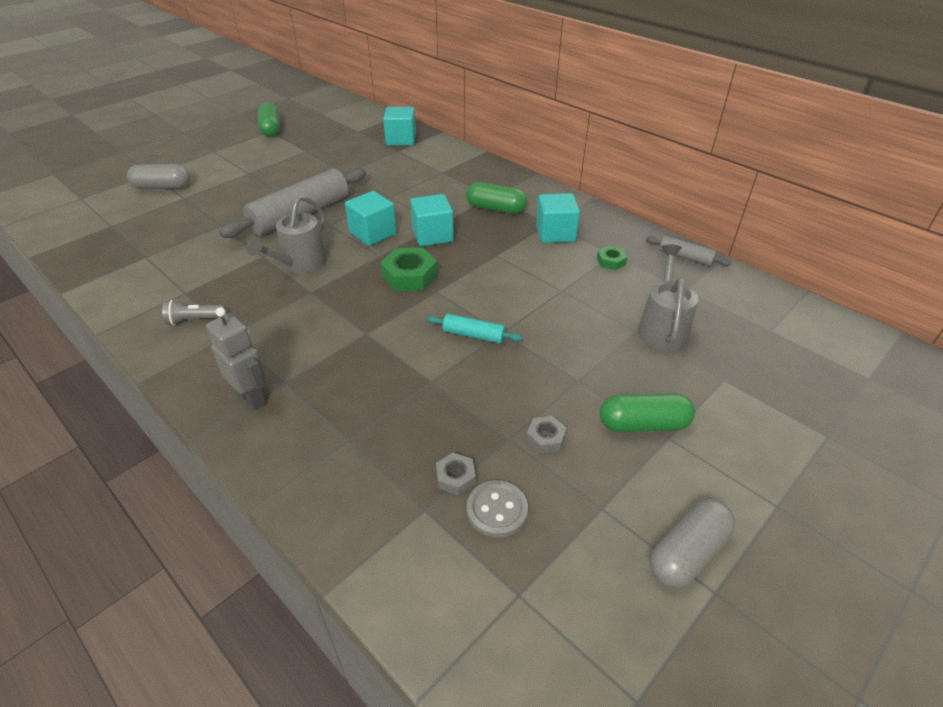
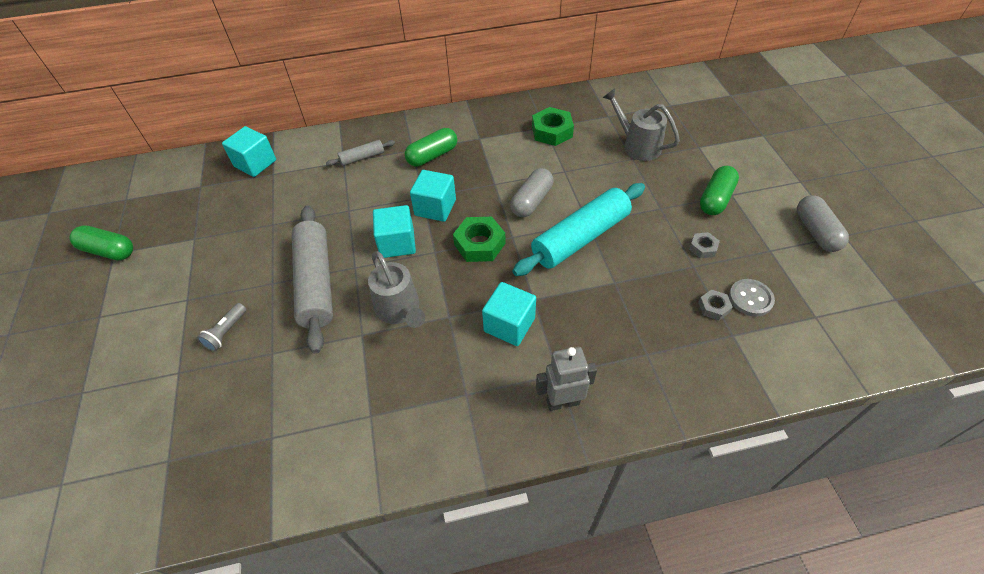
camera: 55 degrees left, 10 degrees up
(163, 187) = (131, 387): grey capsule -> grey capsule (531, 201)
(194, 320) = (423, 418): grey flashlight -> grey flashlight (226, 332)
(474, 335) = (580, 238): turquoise rolling pin -> turquoise rolling pin, size x2.14
(555, 233) = (495, 141): turquoise cube -> turquoise cube (509, 325)
(611, 261) = (552, 131): green nut -> green nut, size x1.83
(685, 257) = (575, 97): grey rolling pin -> grey rolling pin (362, 157)

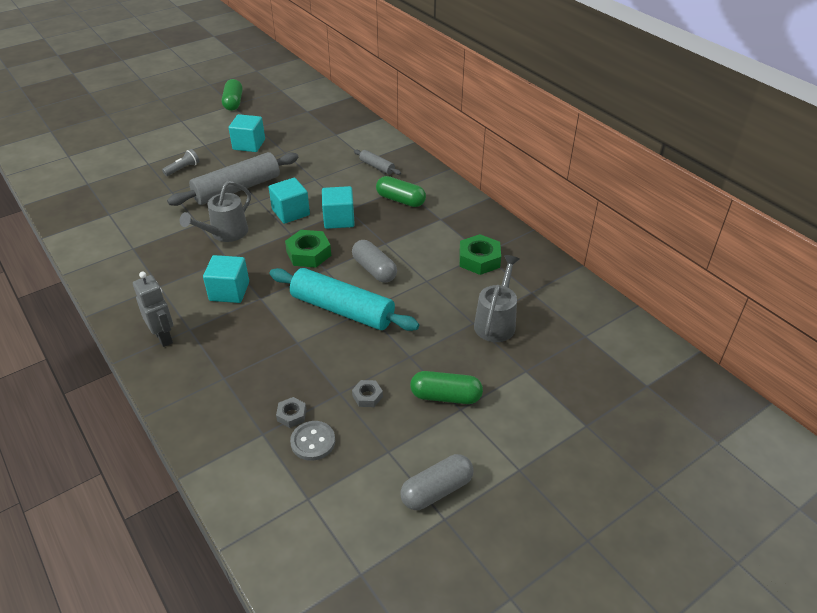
camera: 65 degrees right, 10 degrees down
(226, 332) = (183, 169): grey flashlight -> grey flashlight turned 135 degrees clockwise
(255, 163) = (342, 123): turquoise cube -> turquoise cube (249, 144)
(531, 201) = (374, 269): grey capsule -> grey capsule turned 45 degrees clockwise

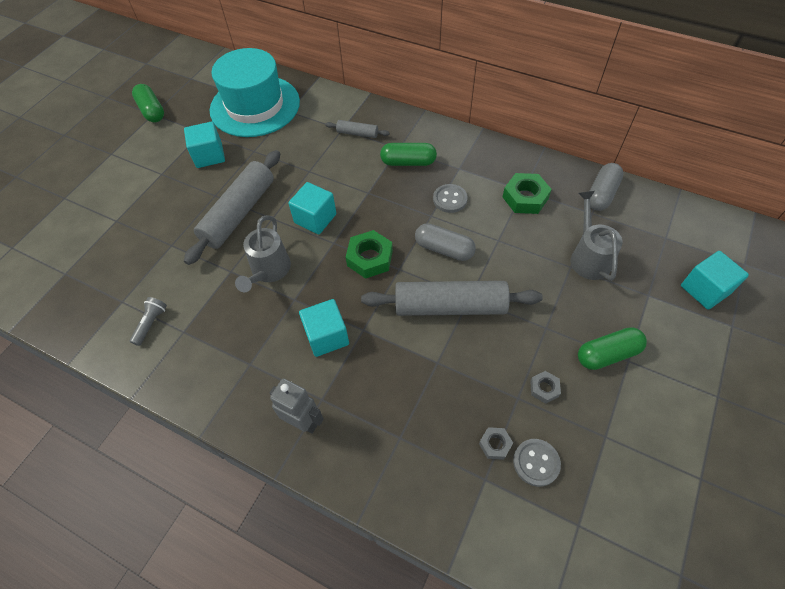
camera: 25 degrees left, 15 degrees up
(183, 169) = (161, 212): grey flashlight -> grey flashlight (151, 323)
(312, 123) = (255, 106): none -> turquoise hat
(339, 219) = (368, 207): turquoise cube -> turquoise cube (705, 289)
(342, 310) = (450, 306): turquoise rolling pin -> grey rolling pin
(411, 237) = (450, 199): none -> grey button
(437, 490) = (674, 454): grey capsule -> grey capsule (601, 194)

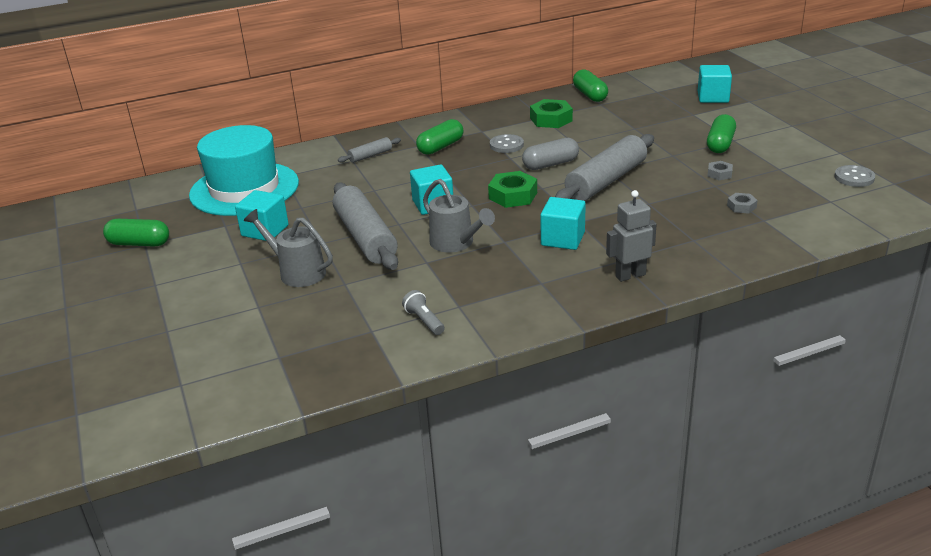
camera: 50 degrees left, 25 degrees down
(536, 463) = (771, 198): grey button -> grey button (854, 177)
(588, 257) = (635, 119): grey watering can -> grey watering can (297, 272)
(601, 194) = (590, 95): grey capsule -> green capsule

